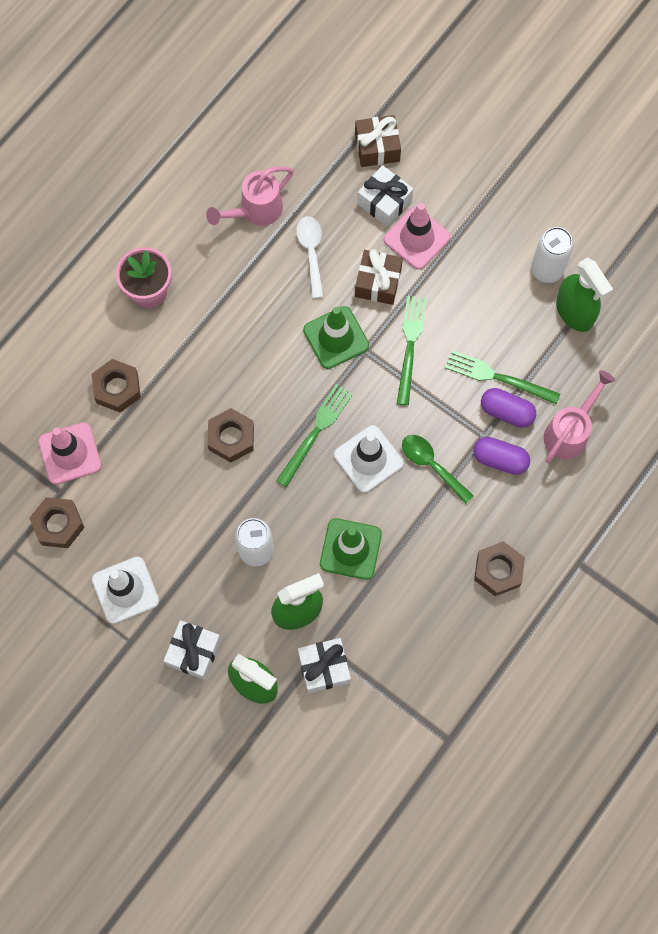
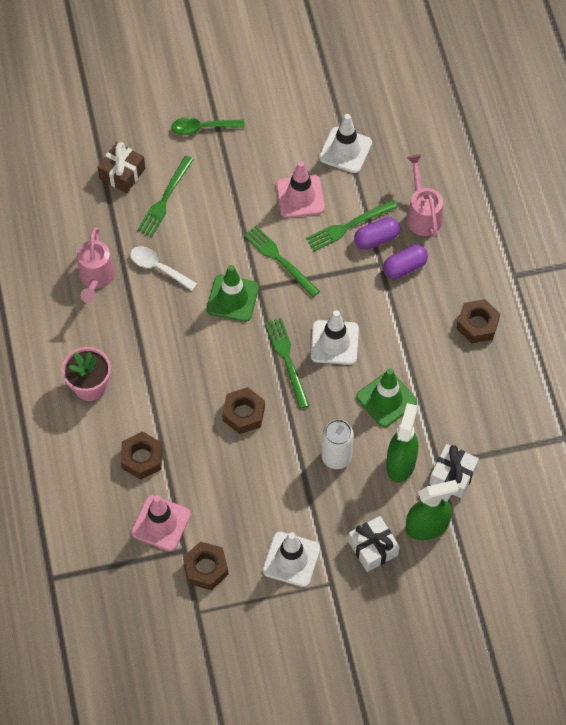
camera: 50 degrees left, 10 degrees down
(378, 282) = (218, 245): brown gift -> none
(384, 202) = (165, 198): white gift -> green fork
(416, 238) = (209, 199): pink traffic cone -> pink traffic cone (300, 196)
(431, 465) = (372, 309): green spoon -> green spoon (202, 128)
(546, 270) = (302, 143): white can -> none
(574, 312) = (345, 150): green spray bottle -> white traffic cone

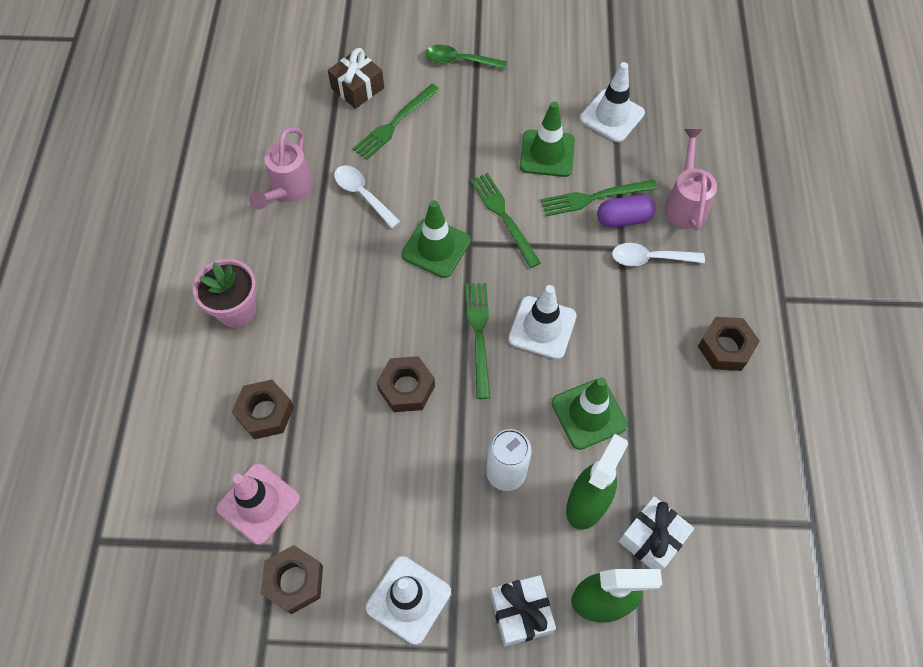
camera: 15 degrees right, 0 degrees up
(300, 196) = (547, 153): pink traffic cone -> green traffic cone
(404, 267) = (650, 258): purple capsule -> white spoon

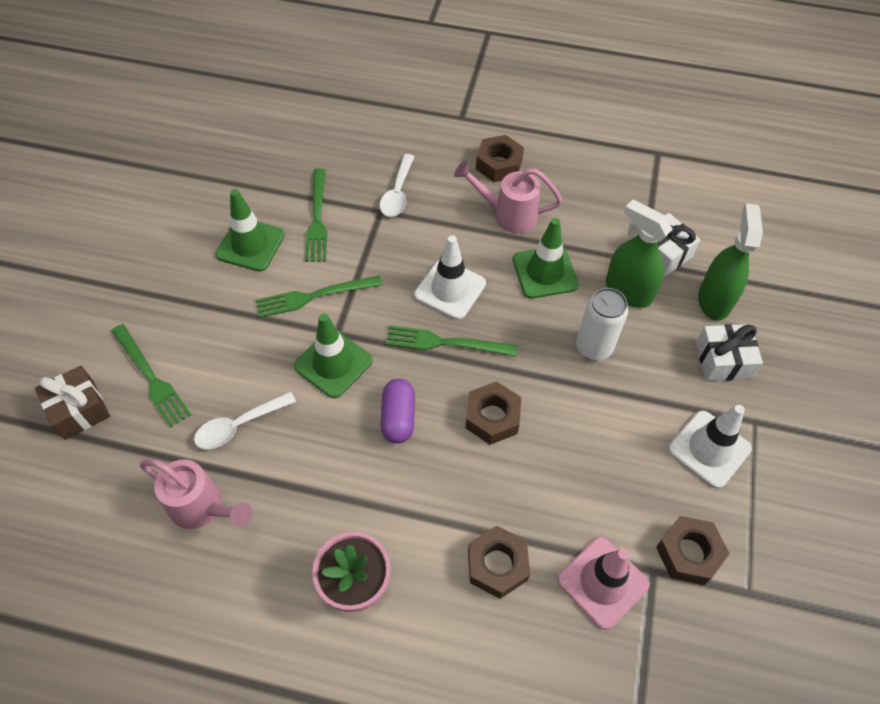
camera: 80 degrees left, 5 degrees down
(459, 61) = (90, 299): green spoon -> none
(612, 116) = (226, 184): white traffic cone -> none
(623, 219) = (349, 202): purple capsule -> purple capsule (398, 417)
(685, 203) = (347, 155): pink watering can -> pink watering can (508, 214)

